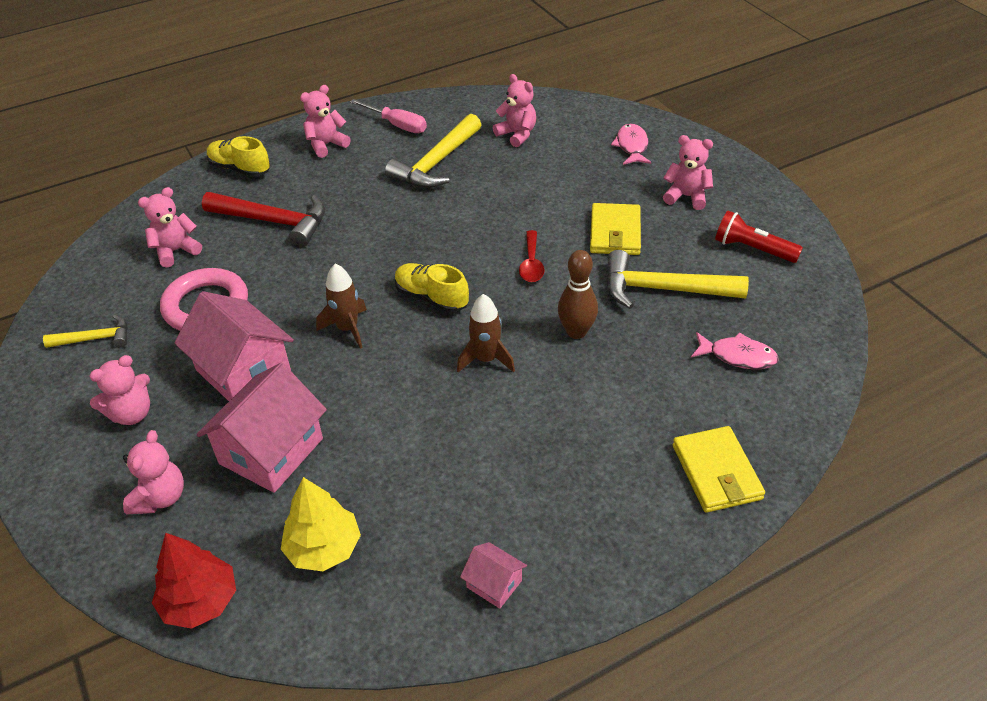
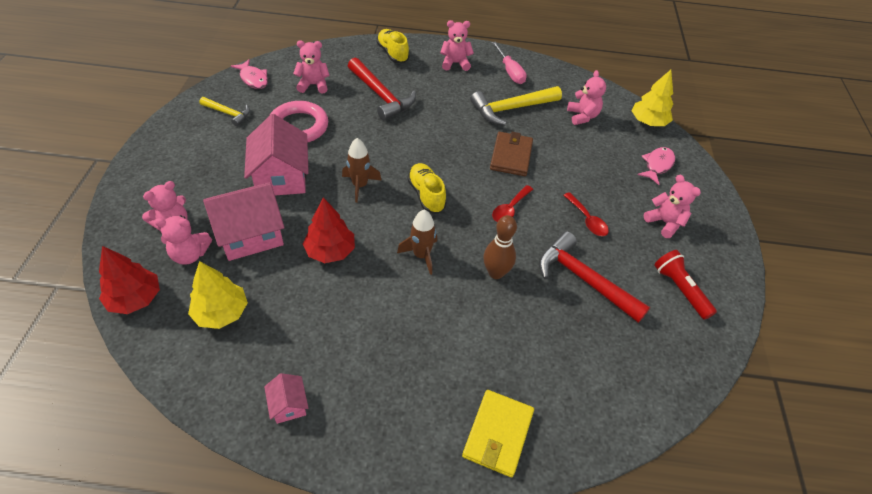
camera: 30 degrees right, 5 degrees up
(132, 414) = (205, 167): pink teddy bear -> pink teddy bear (190, 255)
(383, 413) = (330, 251): none -> red tree
(482, 211) = (511, 156): none -> brown wallet
(586, 109) = (648, 122): none -> yellow tree
(615, 233) = (587, 220): yellow wallet -> red spoon
(663, 289) = (584, 279): yellow hammer -> red hammer
(737, 356) = (593, 361): pink fish -> pink fish (253, 79)

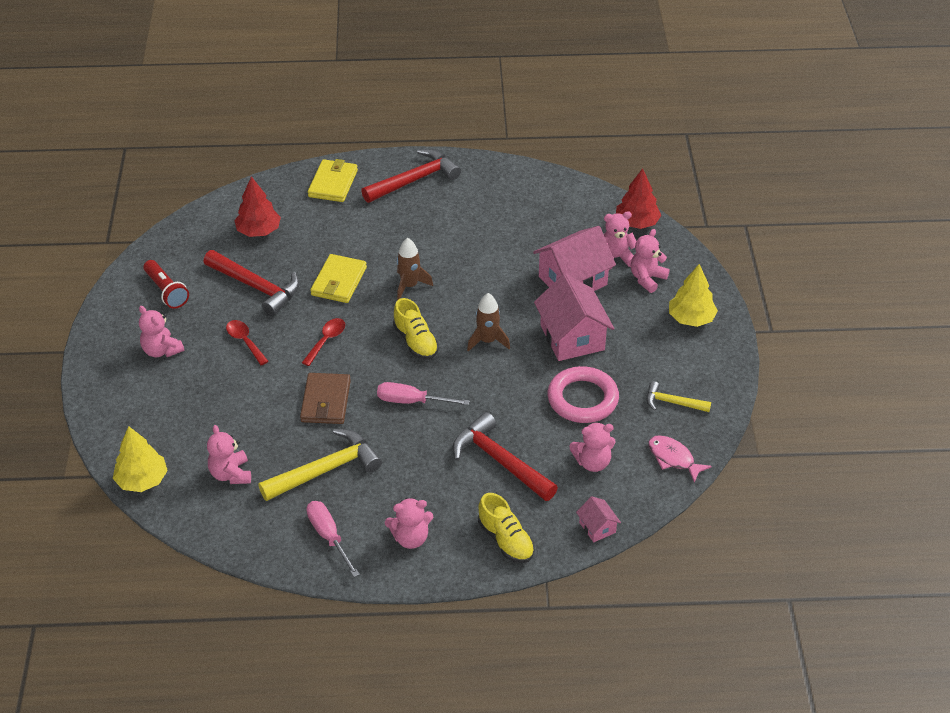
camera: 175 degrees right, 5 degrees down
(221, 312) = (563, 223): yellow tree -> yellow tree (691, 318)
(288, 405) = (485, 180): pink house -> pink house (597, 527)
(330, 251) = (494, 278): red tree -> red tree (259, 231)
(385, 421) = (414, 180): none -> red hammer
(439, 145) = (411, 401): none -> pink screwdriver
(496, 273) = (338, 281): brown bowling pin -> yellow wallet
(657, 165) = (149, 417): pink fish -> none

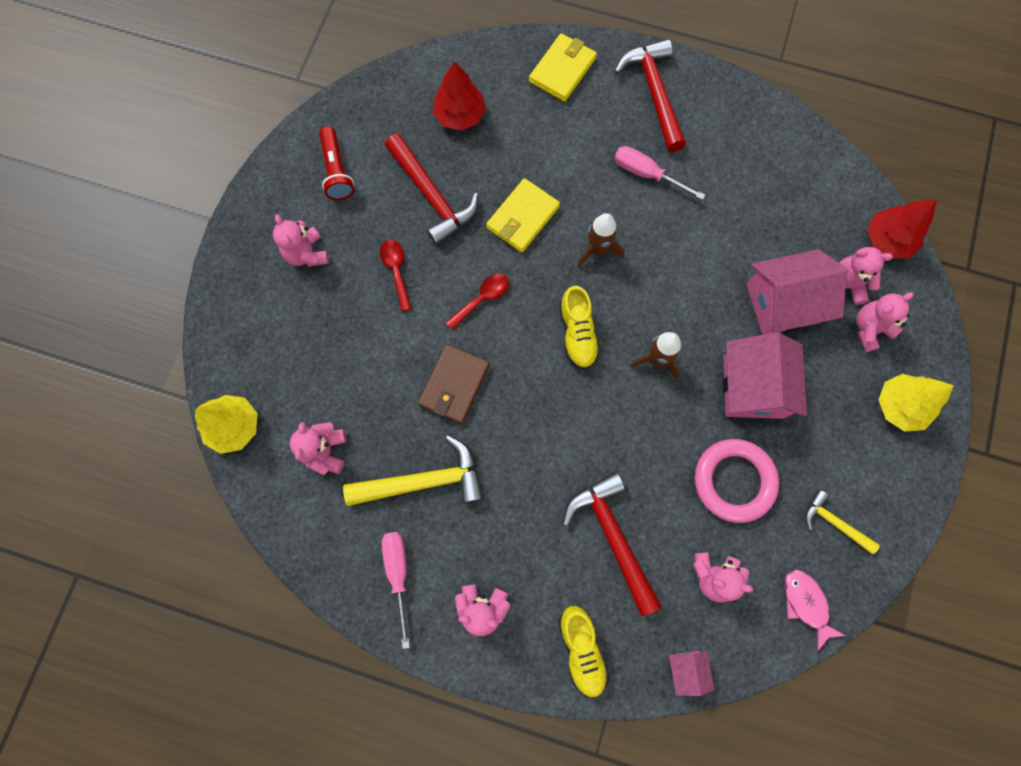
camera: 20 degrees right, 30 degrees up
(411, 401) = (545, 417): pink screwdriver -> pink screwdriver (646, 174)
(414, 180) = (654, 93): red hammer -> red hammer turned 90 degrees counterclockwise

